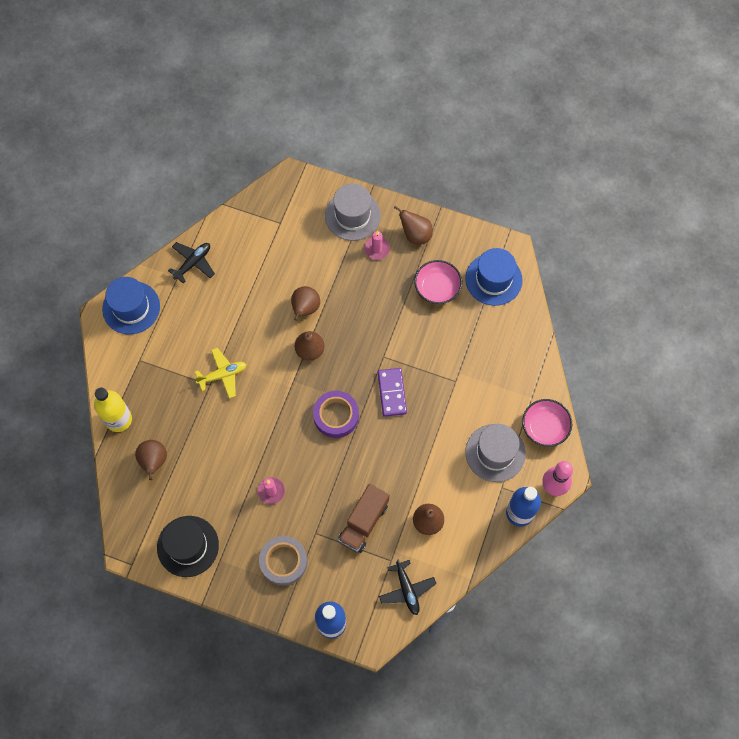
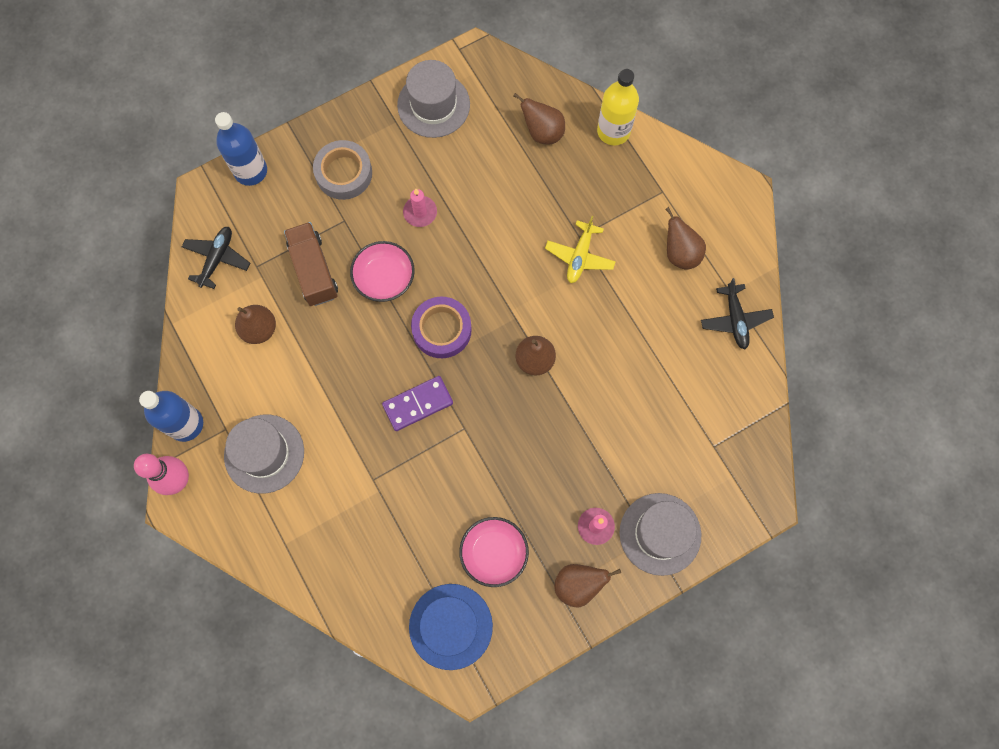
camera: 130 degrees right, 5 degrees up
(131, 307) = (730, 224): blue hat -> none
(188, 546) = (433, 105): black hat -> grey hat
(305, 309) = (586, 392): brown pear -> brown pear (680, 253)
(392, 393) = (418, 404): purple domino -> purple domino turned 60 degrees counterclockwise
(407, 590) = (217, 259): black plane -> black plane turned 90 degrees clockwise
(545, 427) = (243, 529): pink bowl -> pink bowl (384, 278)

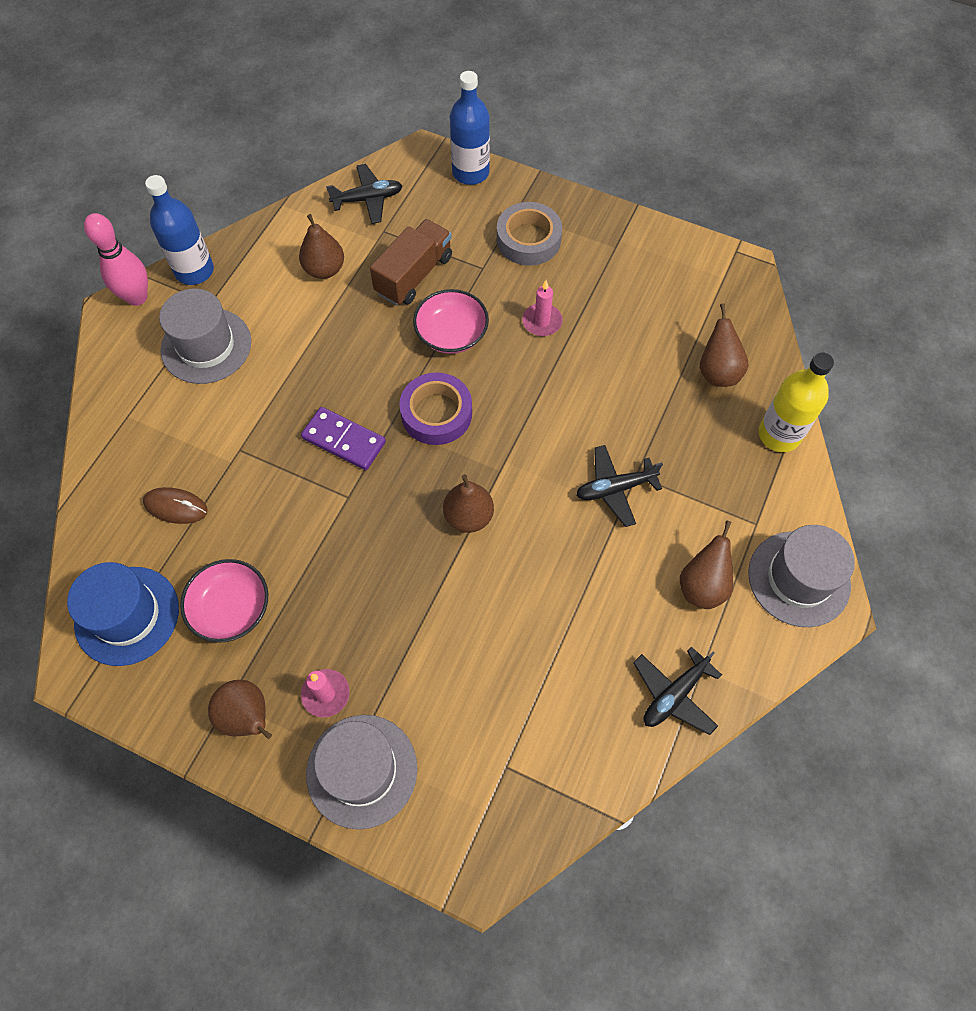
camera: 55 degrees right, 10 degrees down
(388, 549) = (175, 507): none -> brown mouse
(433, 105) = (660, 266): grey hat -> grey hat (799, 578)
(579, 256) = (615, 489): yellow plane -> black plane

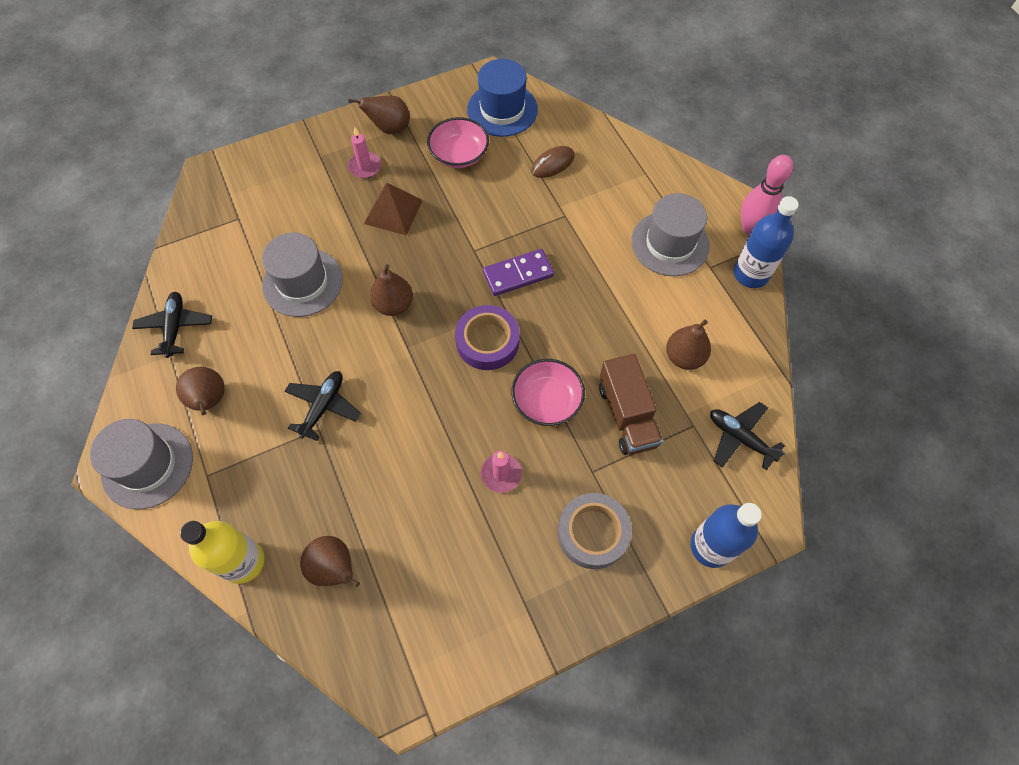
camera: 130 degrees right, 0 degrees up
(362, 610) = (393, 211): none -> brown pyramid
(362, 770) = (309, 157): grey hat -> grey hat (303, 282)
(368, 199) = (740, 438): black plane -> black plane turned 105 degrees clockwise

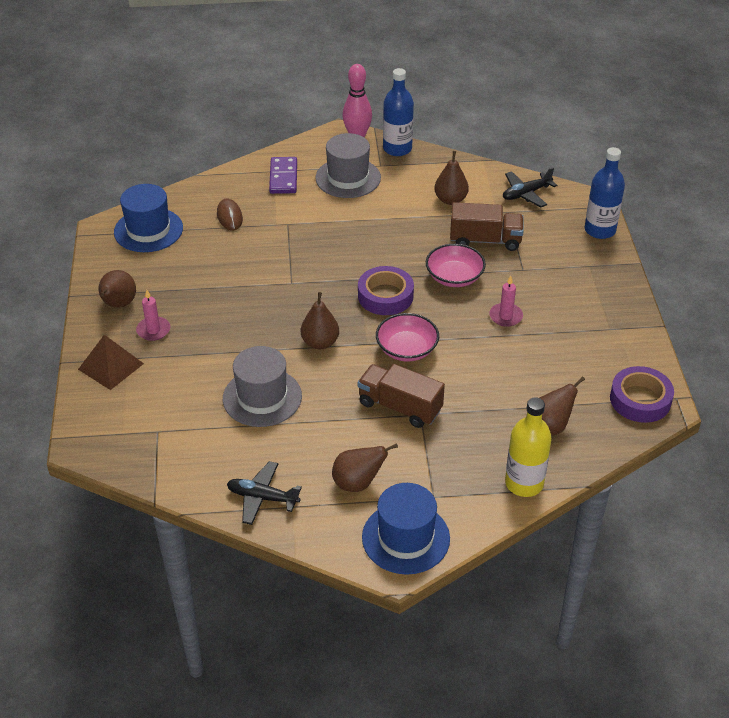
camera: 70 degrees left, 20 degrees down
(147, 465) = (405, 538): grey hat -> blue hat
(323, 406) = (400, 407): black plane -> brown truck
(393, 211) = (219, 322): brown pyramid -> brown pyramid (111, 366)
(409, 667) = (640, 400): none -> purple tape
(459, 154) = (181, 268): pink bowl -> pink bowl (406, 349)
(518, 274) = (330, 263): purple domino -> purple domino (283, 177)
(593, 533) = (570, 282): grey tape -> none

